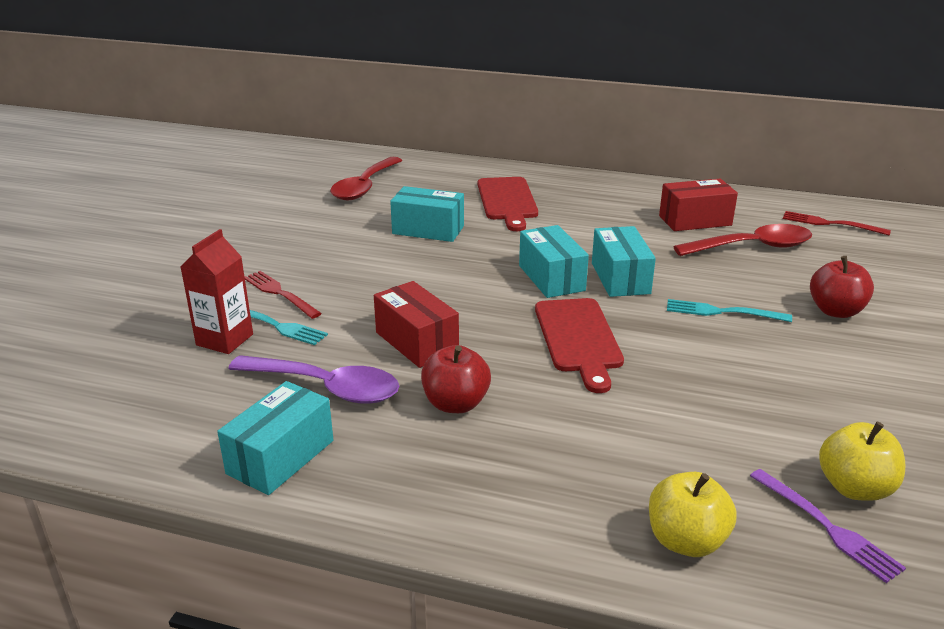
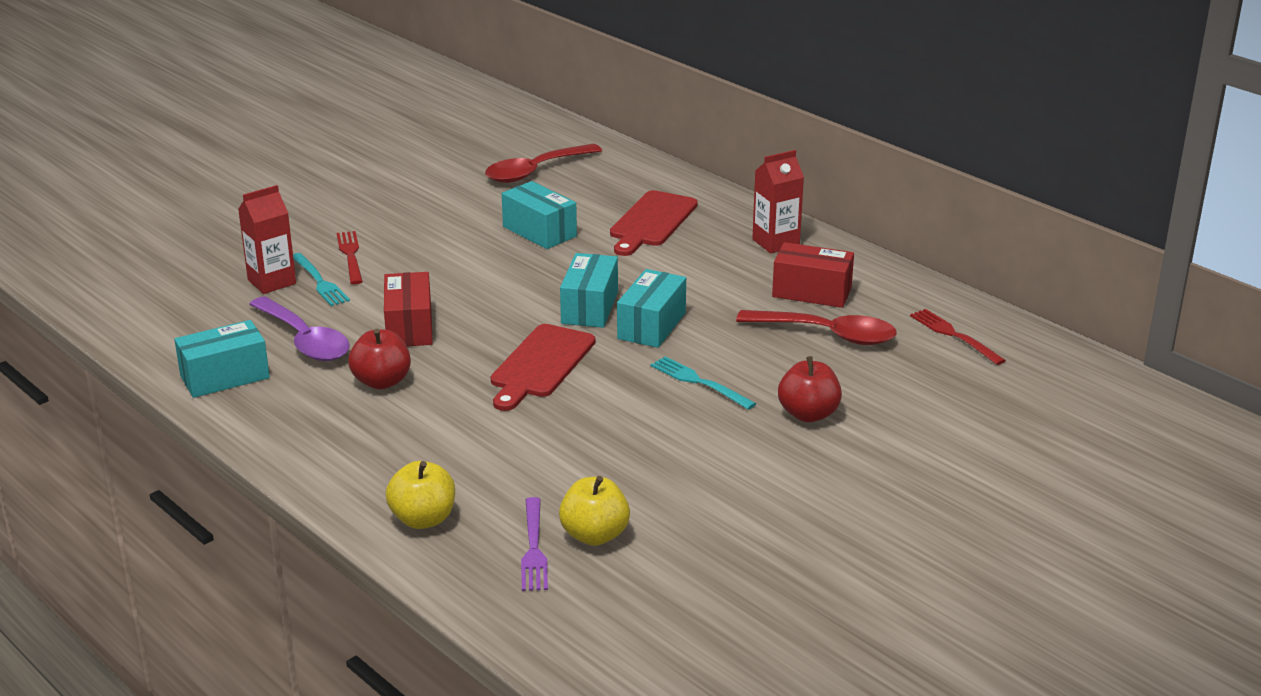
camera: 30 degrees right, 0 degrees up
(618, 193) = (775, 242): none -> red carton

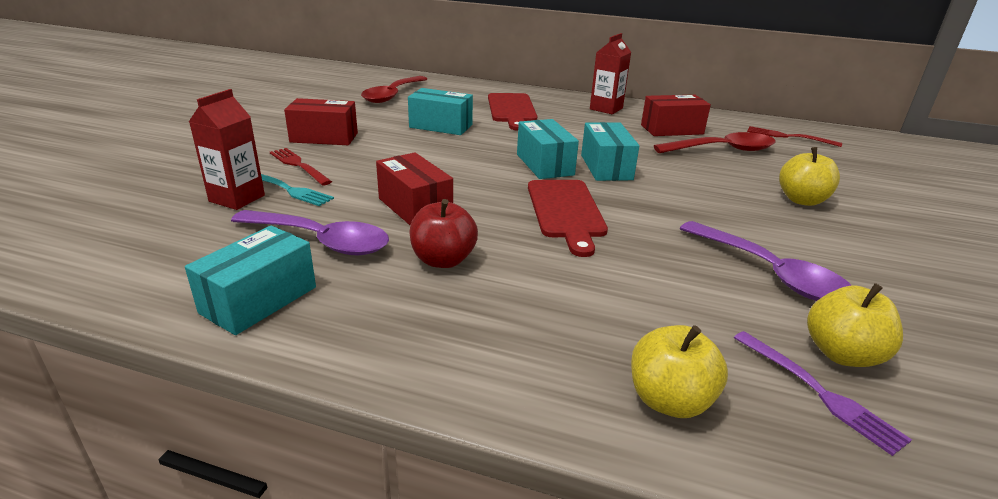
camera: 30 degrees left, 0 degrees up
(403, 224) = (324, 137): none -> red box
(643, 468) = (771, 273): none -> purple spoon
(698, 382) = (698, 196): turquoise fork -> none
(808, 414) = (802, 200): red apple -> yellow apple

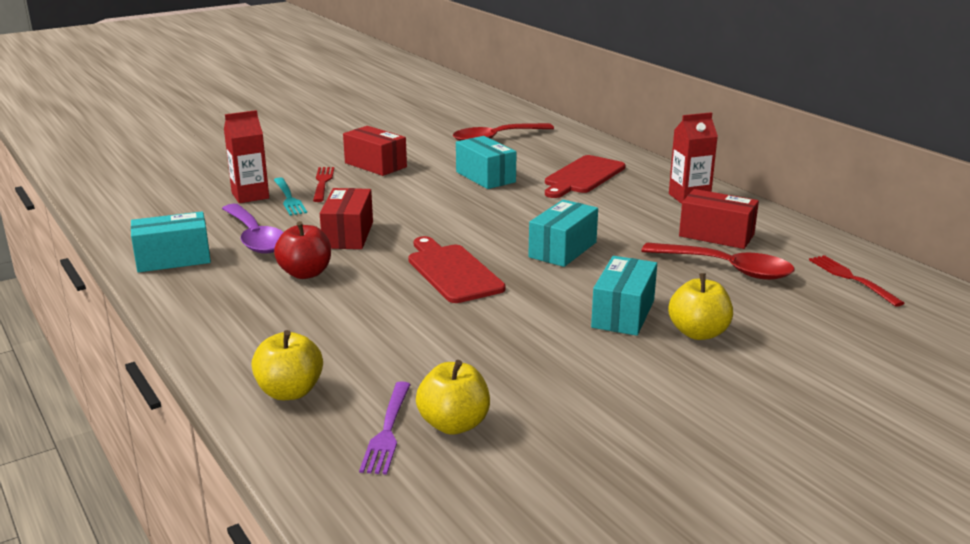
camera: 40 degrees right, 5 degrees down
(545, 164) = (511, 232): turquoise box -> turquoise box (623, 314)
(566, 211) = (452, 272): red cutting board -> red cutting board turned 120 degrees clockwise
(771, 273) = (522, 366): purple spoon -> none

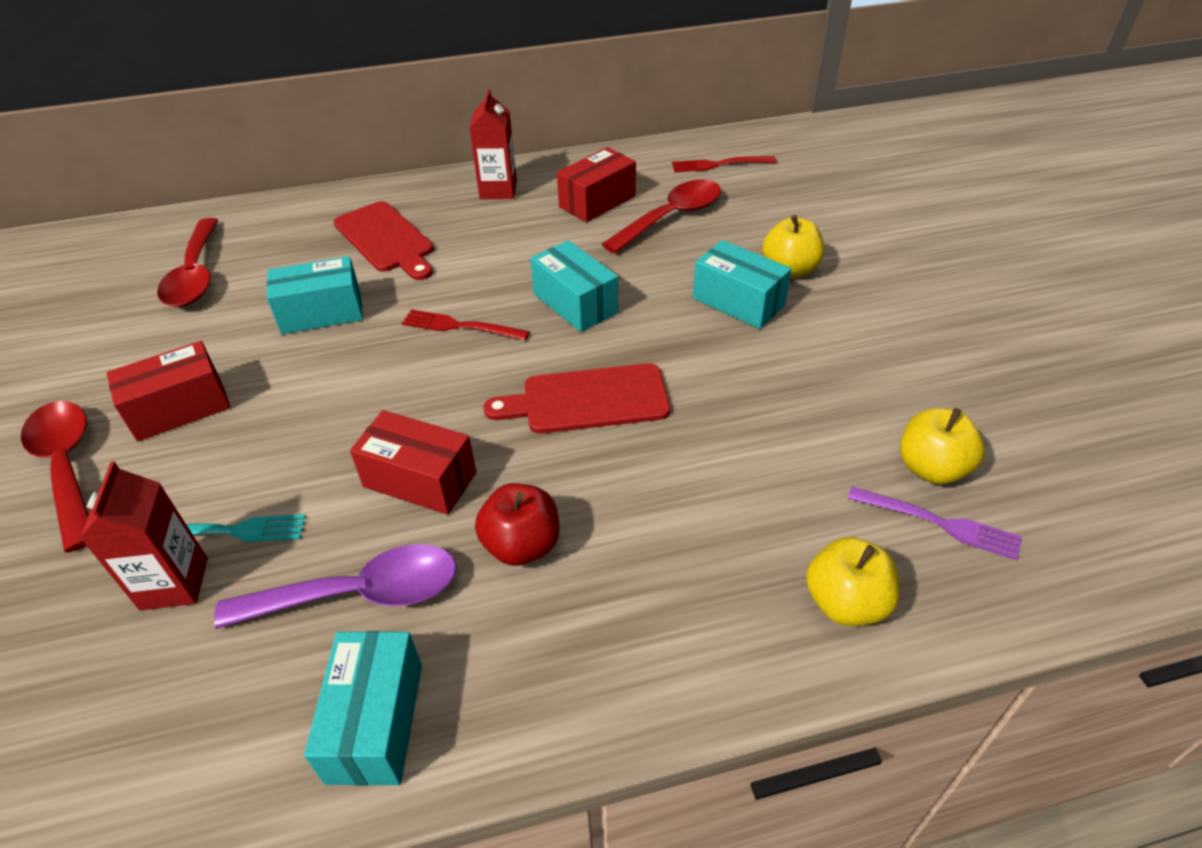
camera: 70 degrees left, 20 degrees up
(319, 154) = (67, 467): none -> red spoon
(322, 182) = (197, 480): red fork -> red fork (460, 326)

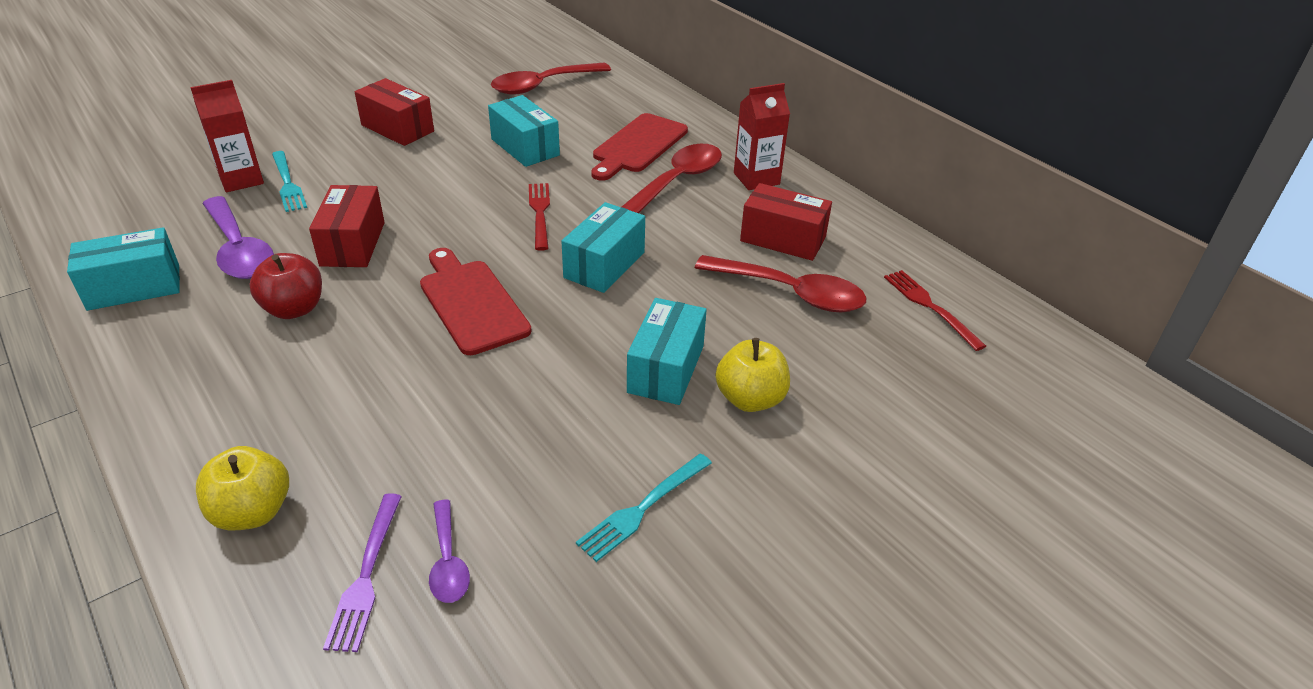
camera: 65 degrees right, 5 degrees down
(67, 467) = (332, 111): red spoon -> red spoon (677, 181)
(894, 350) = (642, 509): none -> turquoise fork
(931, 468) = (448, 562): yellow apple -> purple spoon

